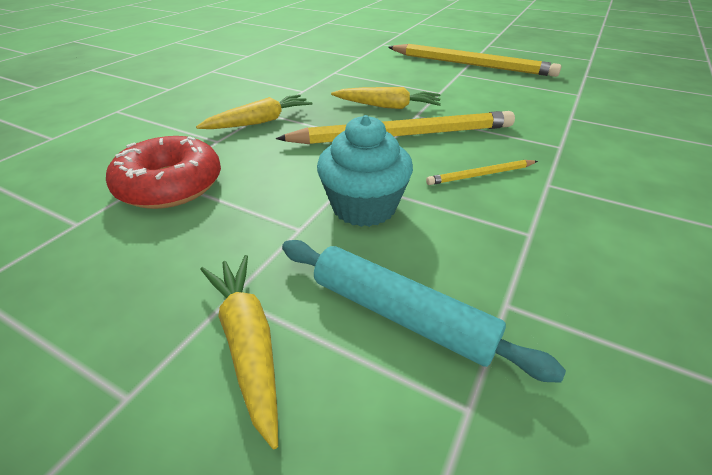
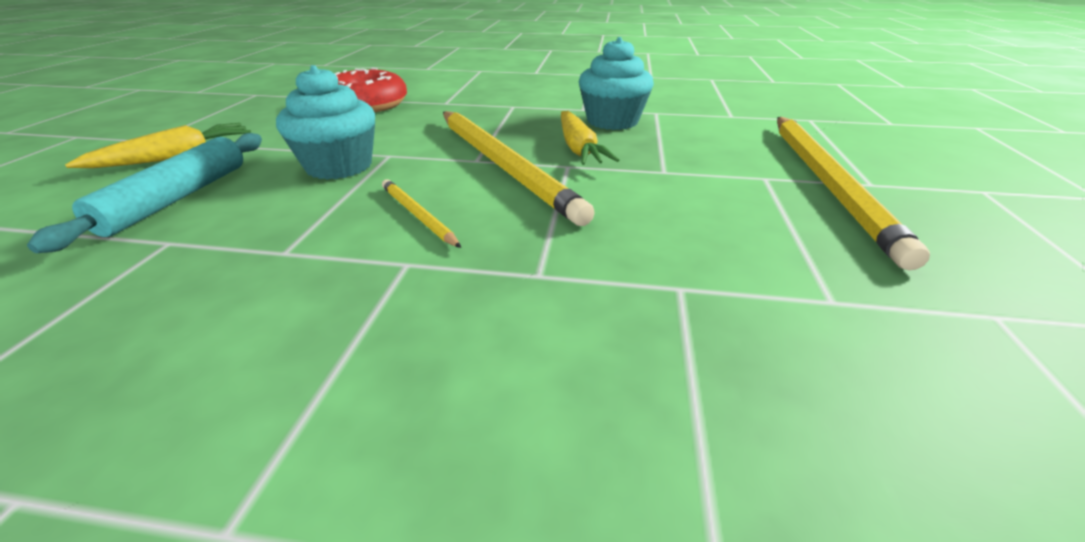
camera: 70 degrees right, 5 degrees down
(260, 121) = (491, 107): yellow carrot -> none
(341, 87) = (612, 121): none -> turquoise cupcake

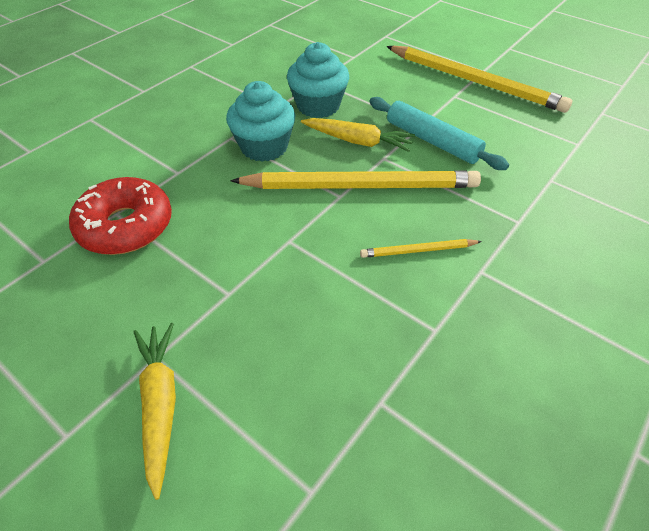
camera: 60 degrees left, 15 degrees up
(177, 198) = (287, 398): turquoise rolling pin -> turquoise rolling pin (432, 141)
(339, 166) = (292, 276): turquoise cupcake -> turquoise cupcake (264, 147)

